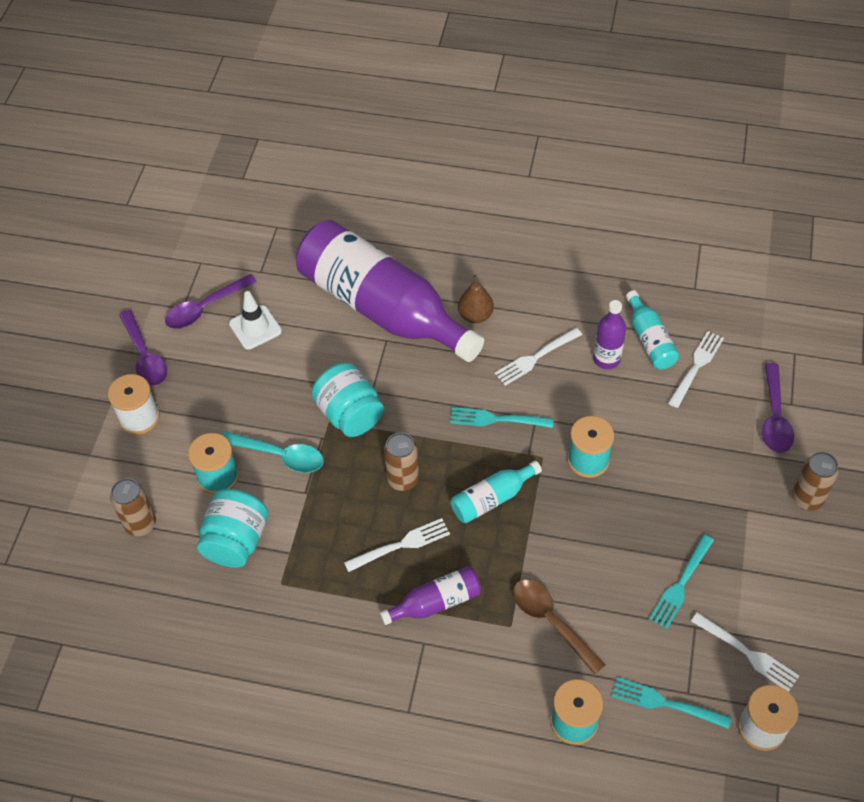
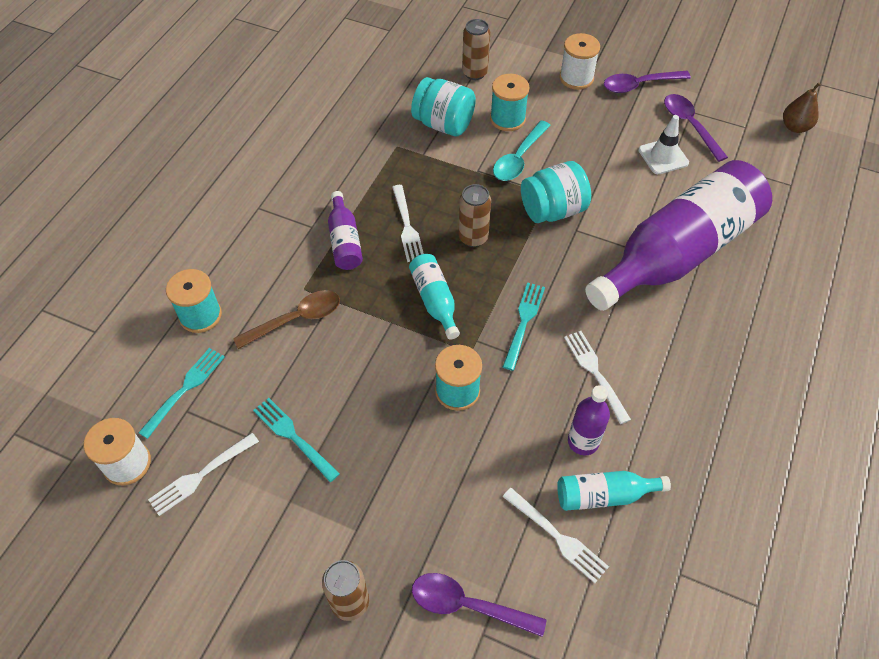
camera: 100 degrees right, 0 degrees up
(475, 315) = (659, 329): brown pear -> brown pear (795, 127)

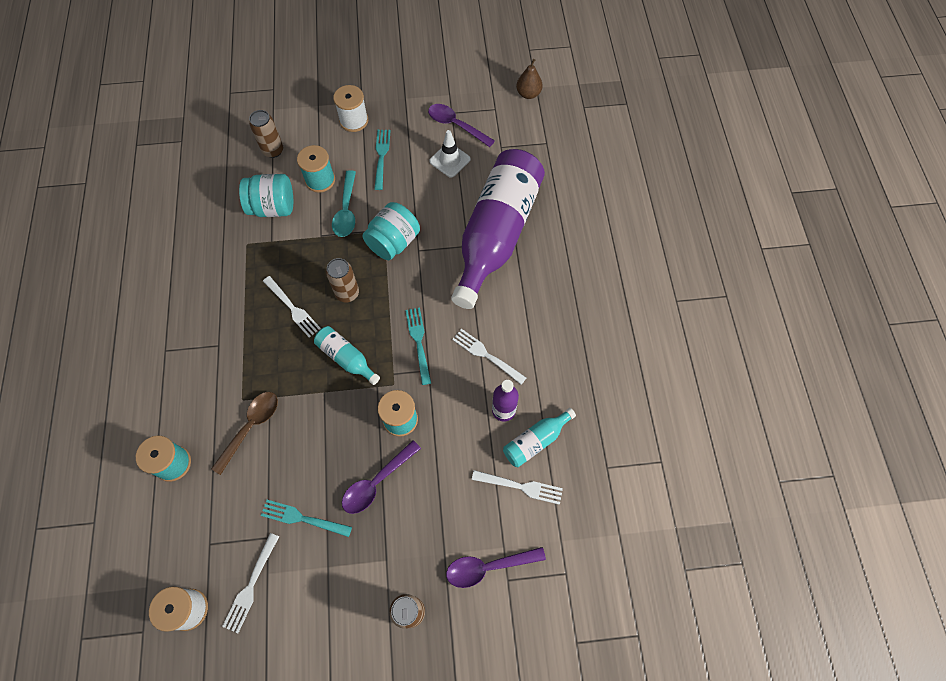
camera: 30 degrees left, 10 degrees up
(185, 389) = (197, 528): turquoise fork -> turquoise fork (381, 156)
(344, 241) = (251, 344): purple bottle -> none
(639, 85) = (403, 106): purple spoon -> purple spoon (376, 482)

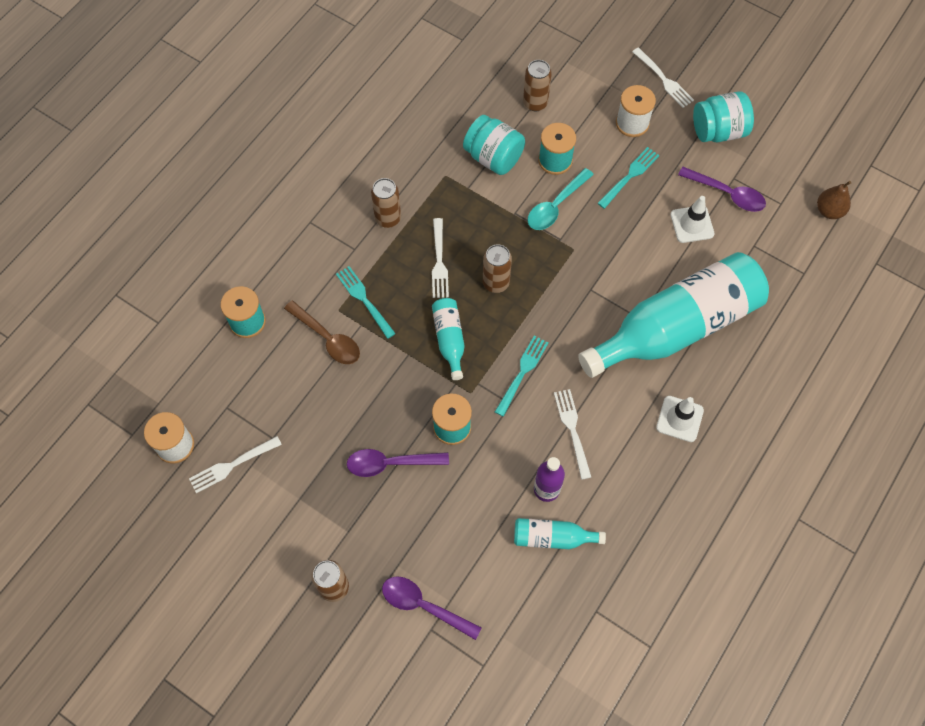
camera: 40 degrees right, 0 degrees up
(227, 304) = (388, 218): none -> brown can
(251, 427) = (327, 338): brown spoon -> brown spoon turned 60 degrees clockwise
(302, 518) = (310, 445): turquoise fork -> turquoise fork (364, 300)
(393, 242) = (574, 266): turquoise jar -> turquoise jar (718, 131)
(456, 125) = (727, 194): purple spoon -> purple spoon turned 135 degrees clockwise
(496, 234) = (676, 327): purple bottle -> turquoise bottle
(520, 486) = (506, 564): white fork -> white fork (664, 79)
(550, 293) = (679, 419): none -> white traffic cone

